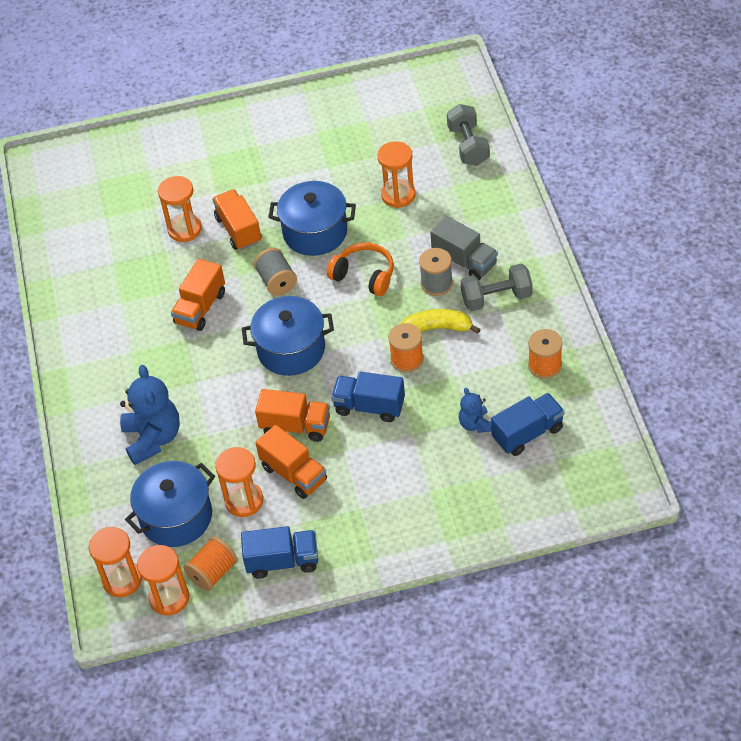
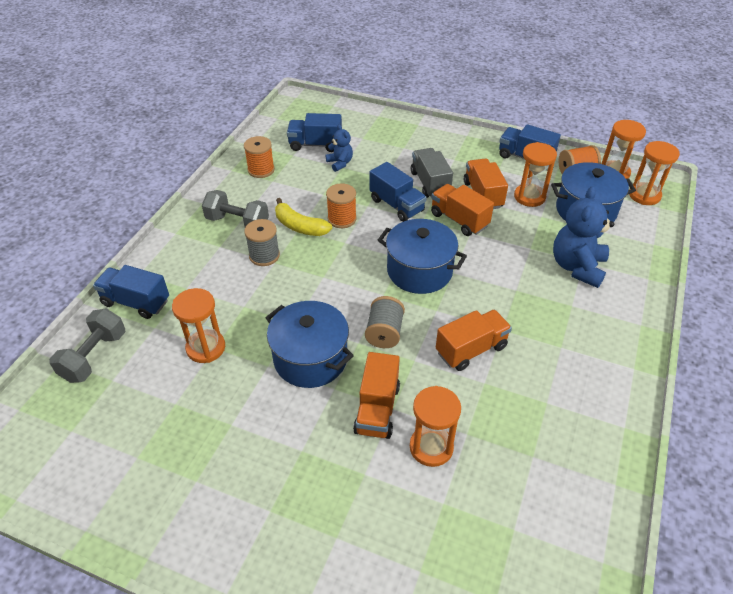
camera: 150 degrees left, 5 degrees down
(364, 276) = (309, 294): orange headphones -> none
(464, 261) = (225, 259): grey truck -> grey truck (430, 183)
(475, 424) = (340, 163): blue teddy bear -> blue teddy bear turned 45 degrees counterclockwise
(490, 191) = (136, 302): none -> blue truck

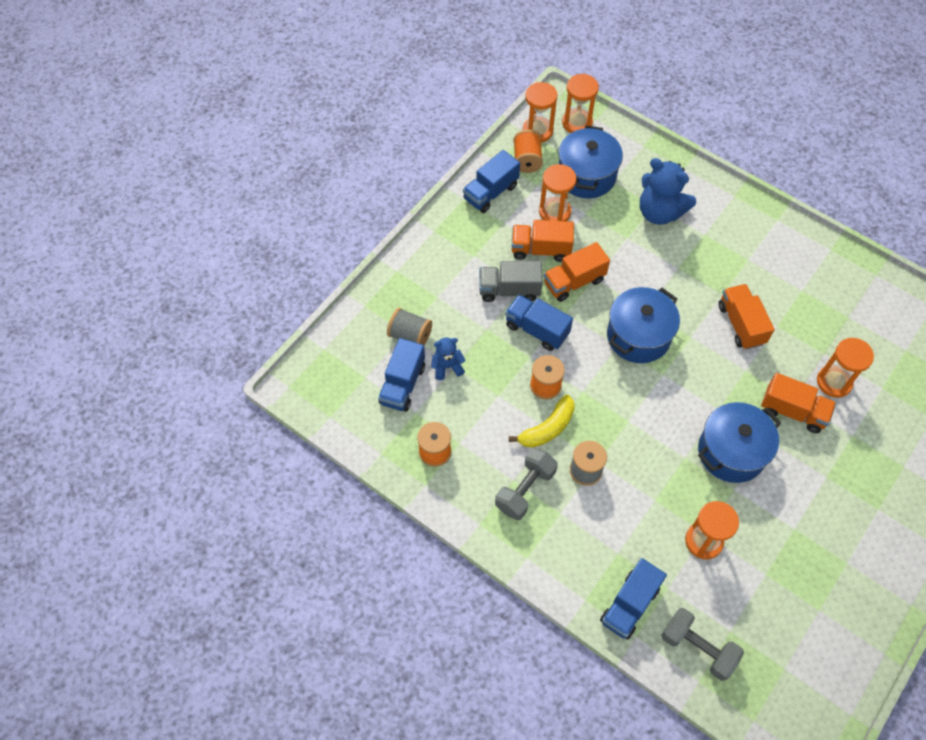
camera: 75 degrees left, 15 degrees up
(384, 333) = (711, 385): grey spool -> grey spool (410, 335)
(396, 205) = (537, 330): blue truck -> blue truck turned 120 degrees counterclockwise

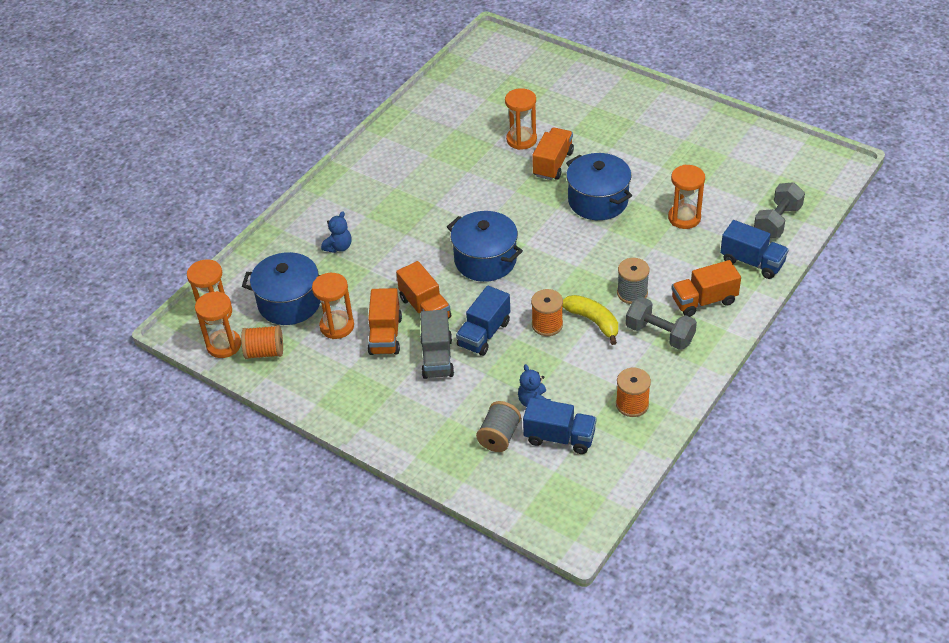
camera: 90 degrees left, 15 degrees down
(490, 192) = (309, 381): blue truck -> none
(659, 212) = (339, 247): blue teddy bear -> blue teddy bear, size x0.54
(741, 324) = (467, 193): orange truck -> orange truck (704, 301)

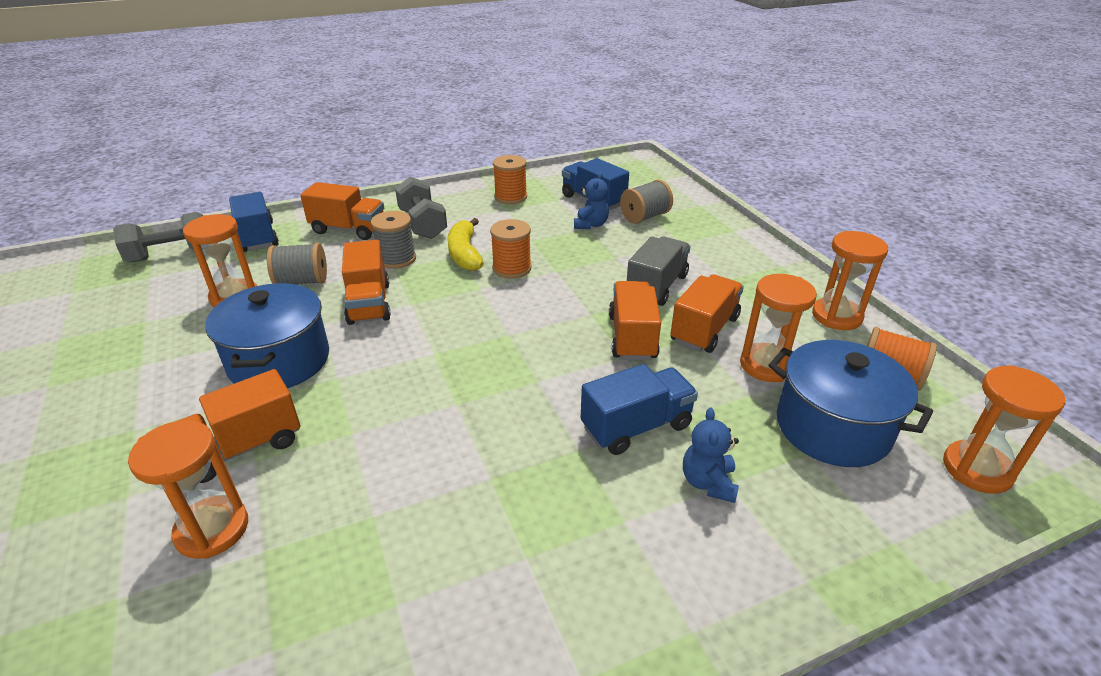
camera: 150 degrees left, 10 degrees down
(224, 345) = (959, 412): orange hourglass -> orange hourglass (836, 316)
(339, 247) = (708, 482): blue teddy bear -> blue teddy bear turned 60 degrees counterclockwise
(484, 334) = (586, 286): blue truck -> blue truck (636, 426)
(485, 260) = (504, 356): blue pot -> none
(601, 253) = (369, 303): none -> orange truck
(663, 246) = (302, 281): none -> grey spool

